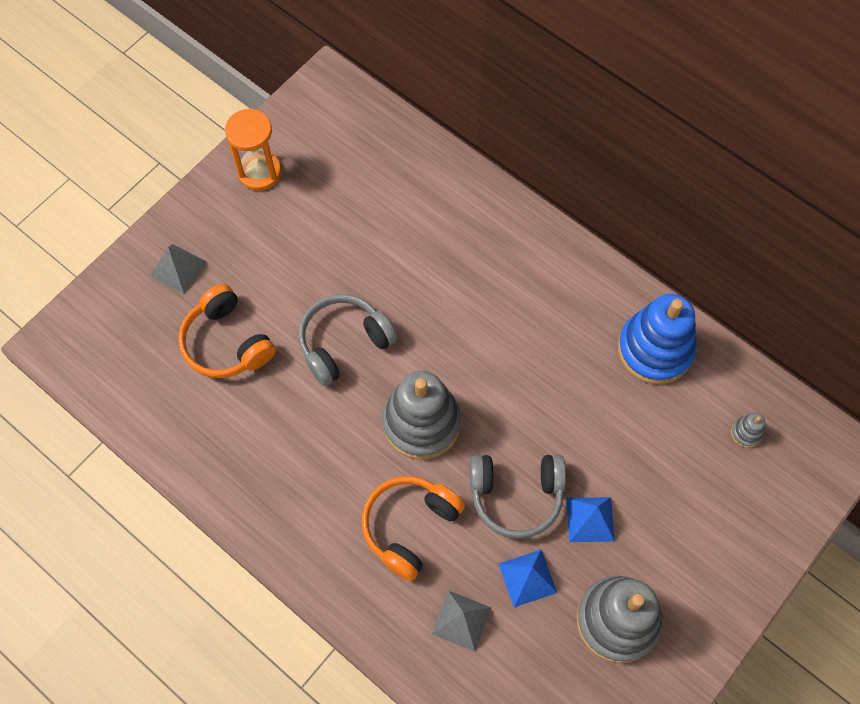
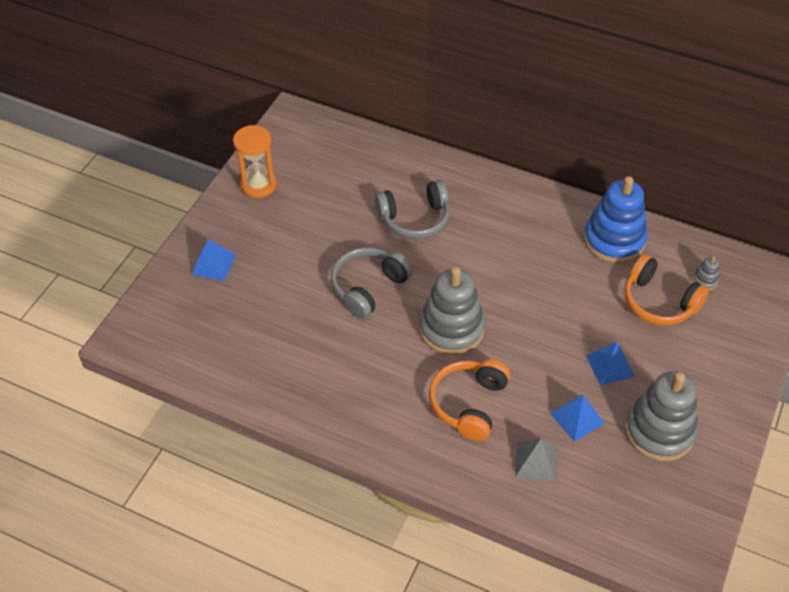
camera: 15 degrees left, 15 degrees down
(178, 268) = (213, 264): grey pyramid -> blue pyramid
(227, 342) = (272, 307): orange headphones -> orange headphones (659, 302)
(516, 495) = (546, 362): grey headphones -> grey headphones (414, 219)

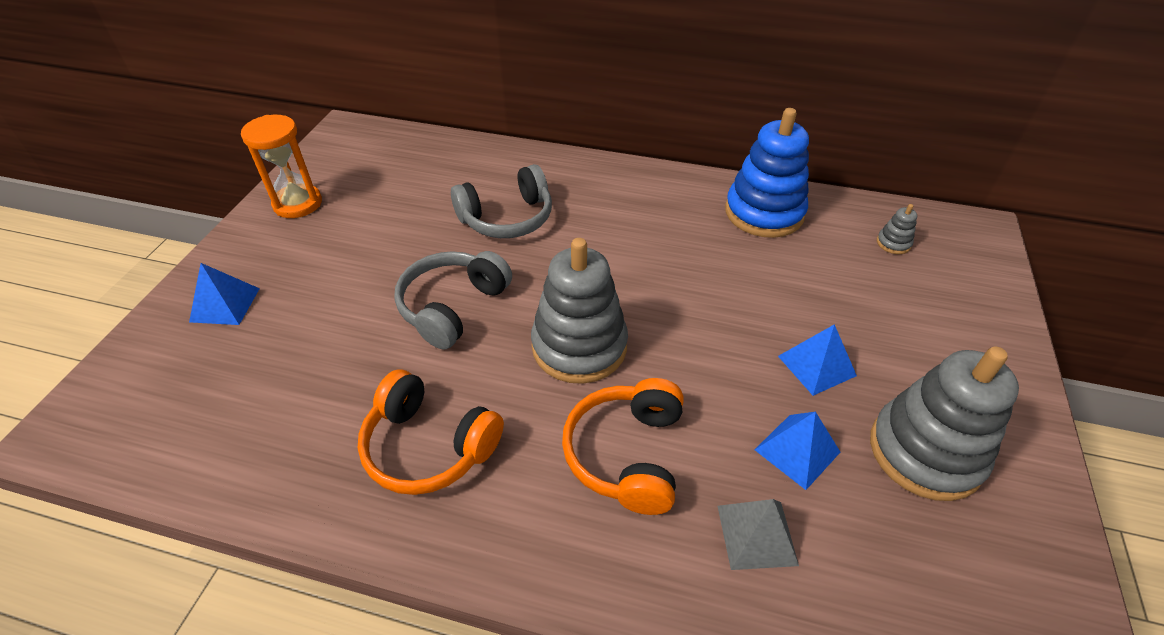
camera: 10 degrees left, 5 degrees down
(659, 302) = (847, 275): orange headphones -> orange headphones (429, 446)

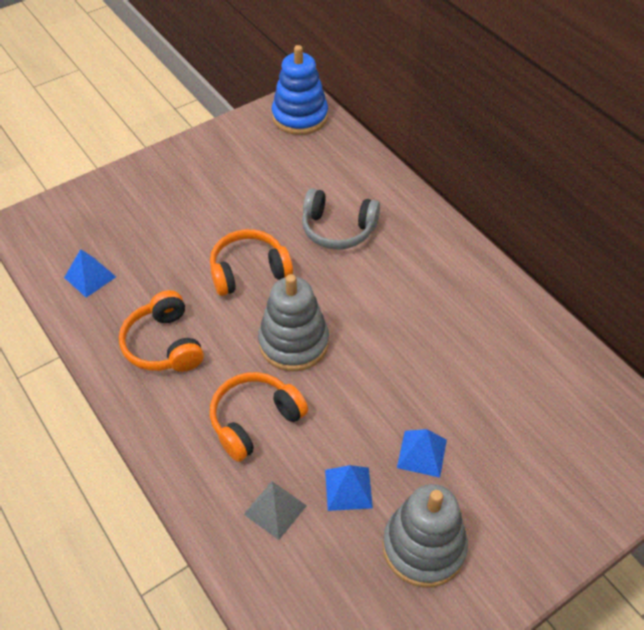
camera: 40 degrees right, 5 degrees up
(225, 304) = (137, 194): blue pyramid -> blue pyramid (90, 277)
(298, 204) = (226, 145): orange hourglass -> none
(453, 307) = (249, 271): grey headphones -> orange headphones
(764, 213) = (519, 332): blue stacking toy -> blue stacking toy (300, 117)
(893, 243) = (589, 416): grey stacking toy -> none

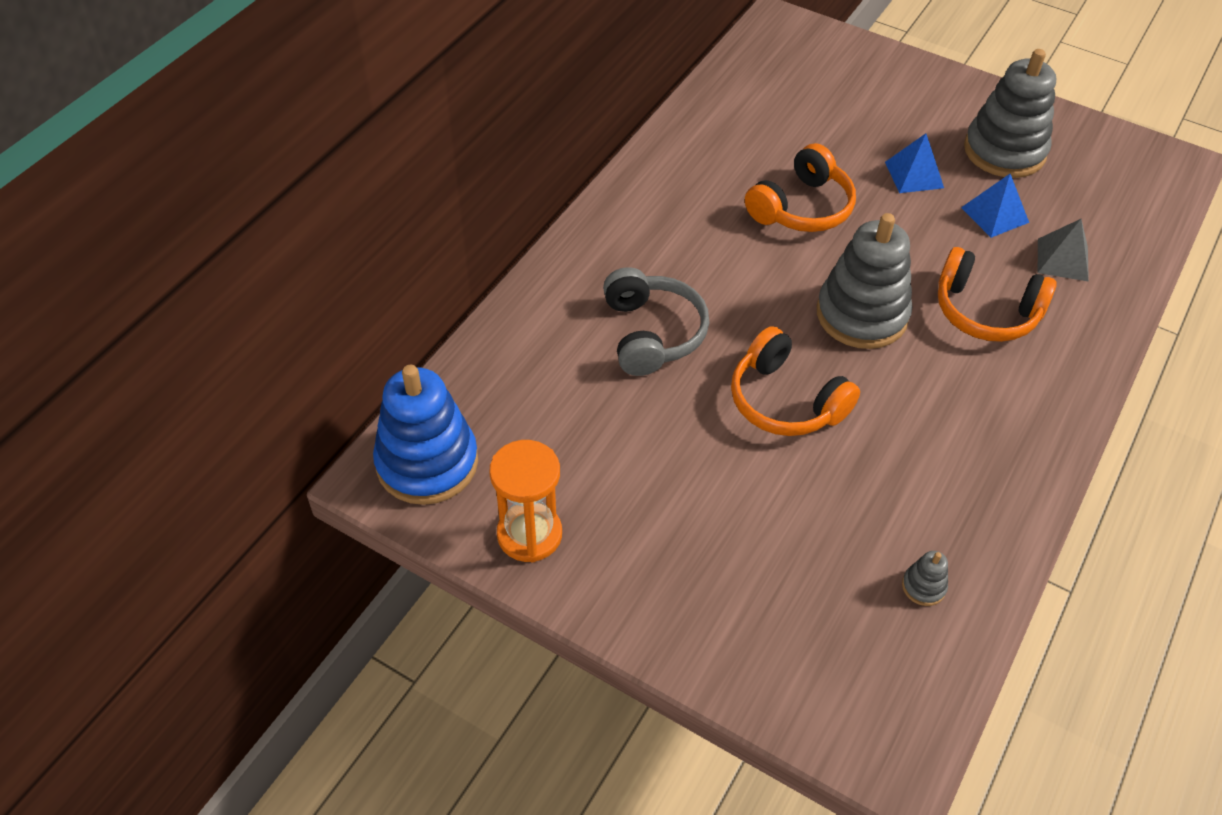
camera: 115 degrees left, 0 degrees up
(90, 277) = (923, 586): blue pyramid -> grey stacking toy
(164, 344) = (960, 440): orange headphones -> orange headphones (801, 207)
(232, 140) = (529, 534): none -> orange hourglass

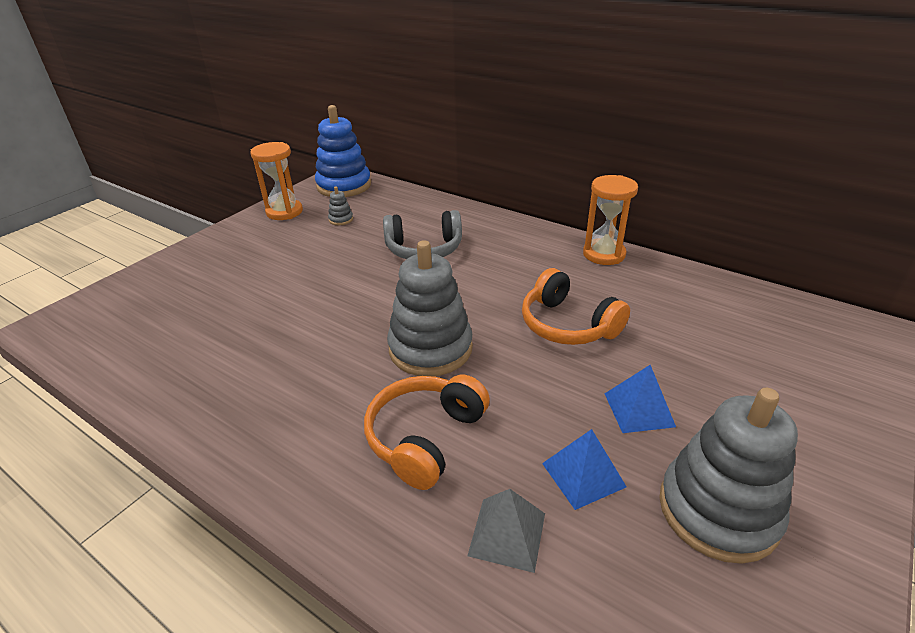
camera: 95 degrees right, 15 degrees down
(656, 166) = (604, 254): none -> orange hourglass
(785, 401) = (348, 301): orange headphones -> none
(923, 586) = (154, 352): grey stacking toy -> grey stacking toy (341, 219)

